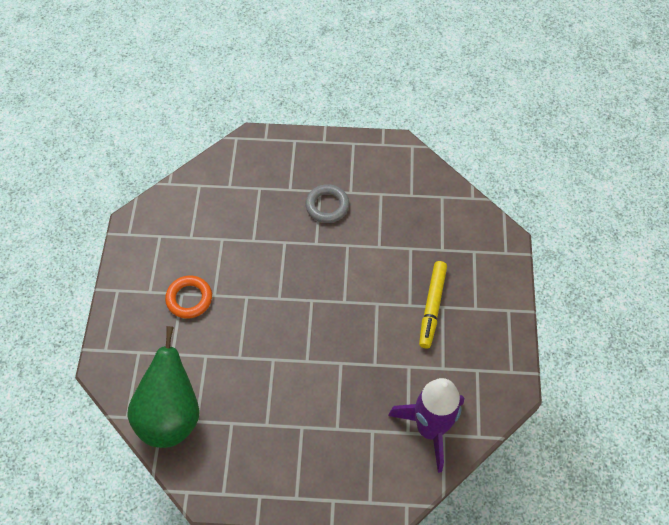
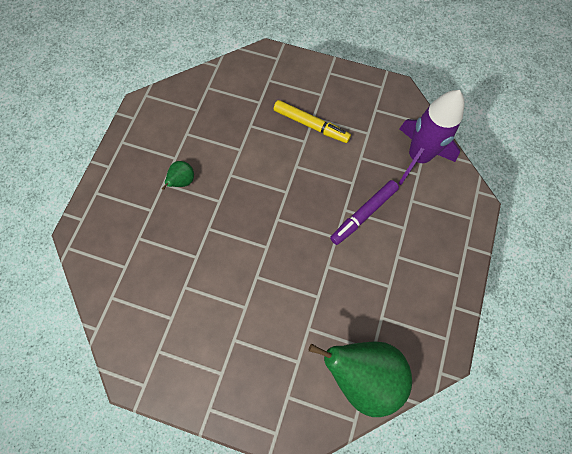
camera: 75 degrees left, 10 degrees up
(189, 299) = (242, 333): orange ring -> none
(327, 206) = (182, 181): grey ring -> green pear
(341, 383) = (364, 214): none -> purple marker

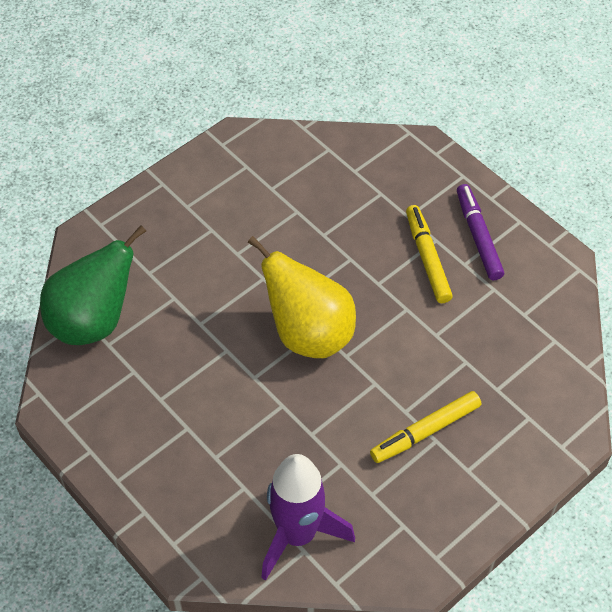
camera: 120 degrees right, 15 degrees down
(182, 181) = (427, 258): green pear -> yellow marker
(283, 222) = (308, 333): none -> yellow pear
(364, 214) = (262, 422): purple marker -> purple marker (478, 237)

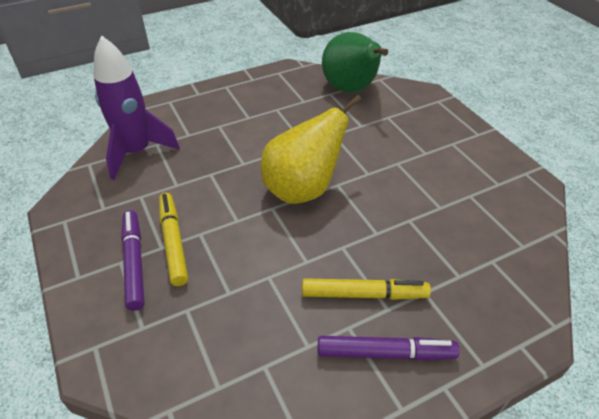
camera: 105 degrees right, 10 degrees down
(464, 456) = (134, 263): none -> purple marker

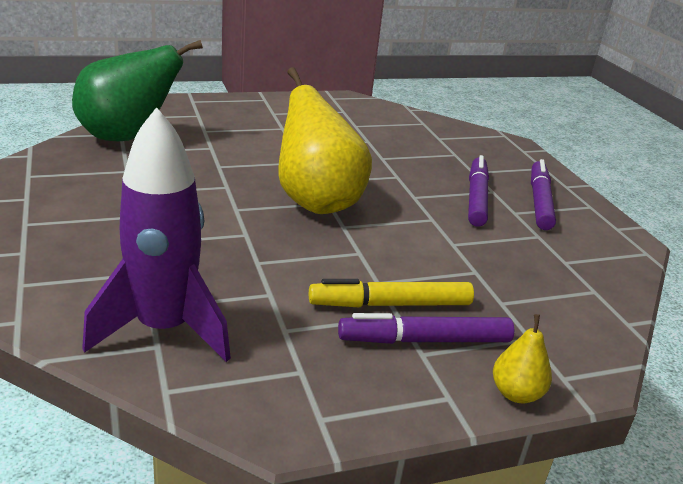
camera: 85 degrees left, 15 degrees down
(79, 314) = (516, 393): none -> yellow pear
(363, 294) = (476, 198): yellow marker -> purple marker

